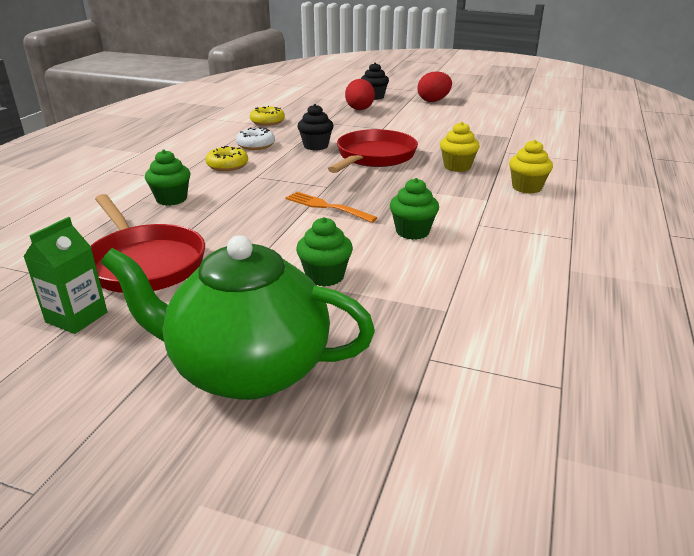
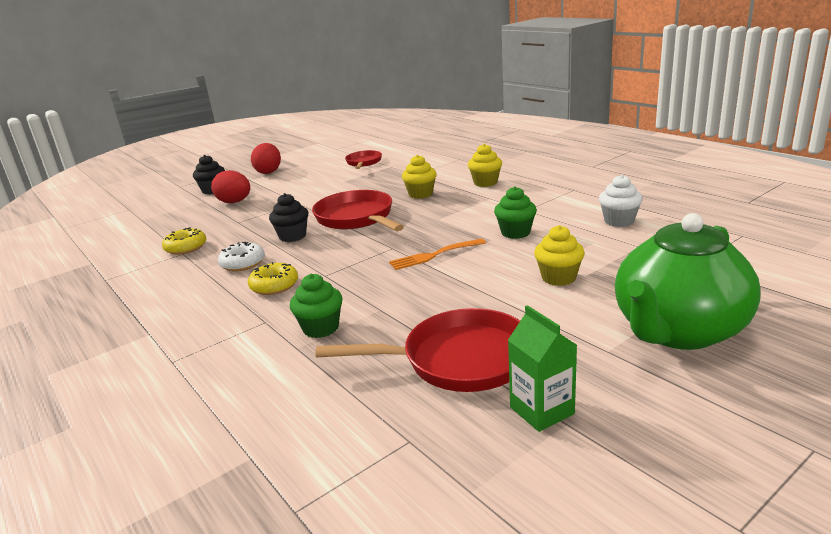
camera: 55 degrees left, 5 degrees down
(325, 276) = (558, 278): green cupcake -> yellow cupcake
(503, 125) = (364, 162): none -> red pan
(507, 284) = (619, 221): none -> white cupcake

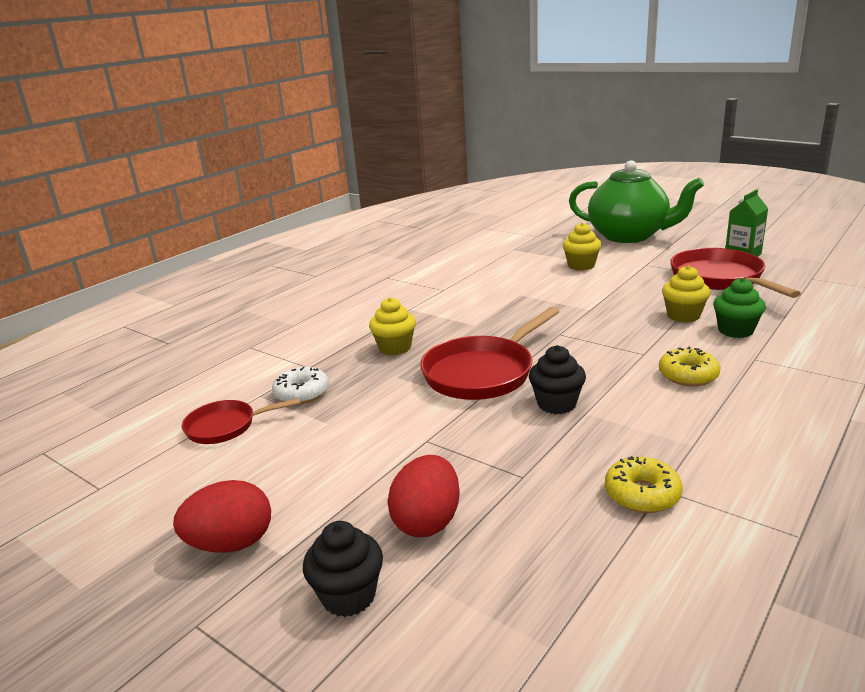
camera: 105 degrees left, 0 degrees up
(243, 263) = (655, 416): white donut -> white donut (302, 393)
(435, 255) = (565, 311): orange fork -> none
(485, 183) = (358, 317): yellow cupcake -> yellow cupcake (683, 316)
(515, 233) = (501, 287): green cupcake -> none
(619, 221) = (465, 257): white cupcake -> none

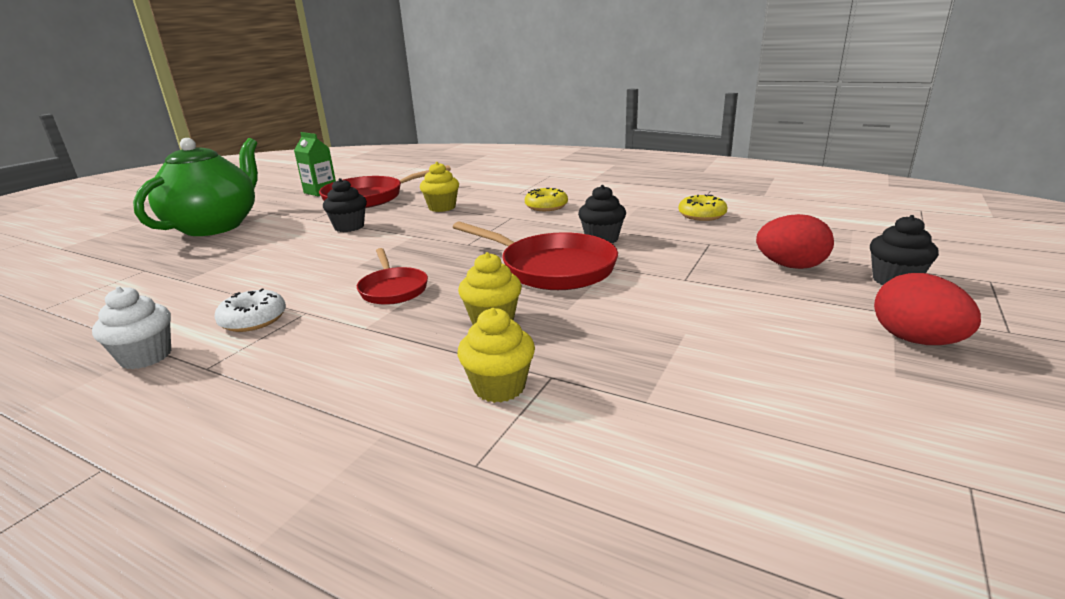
camera: 100 degrees left, 0 degrees up
(226, 426) = (739, 408): red pan -> red pan (393, 289)
(302, 393) = (627, 365): white donut -> white donut (253, 320)
(408, 262) = (146, 357): none -> white cupcake
(581, 266) = (289, 243): yellow cupcake -> yellow cupcake (499, 387)
(619, 281) = (349, 227): none -> black cupcake
(735, 330) = (473, 196): green cupcake -> none

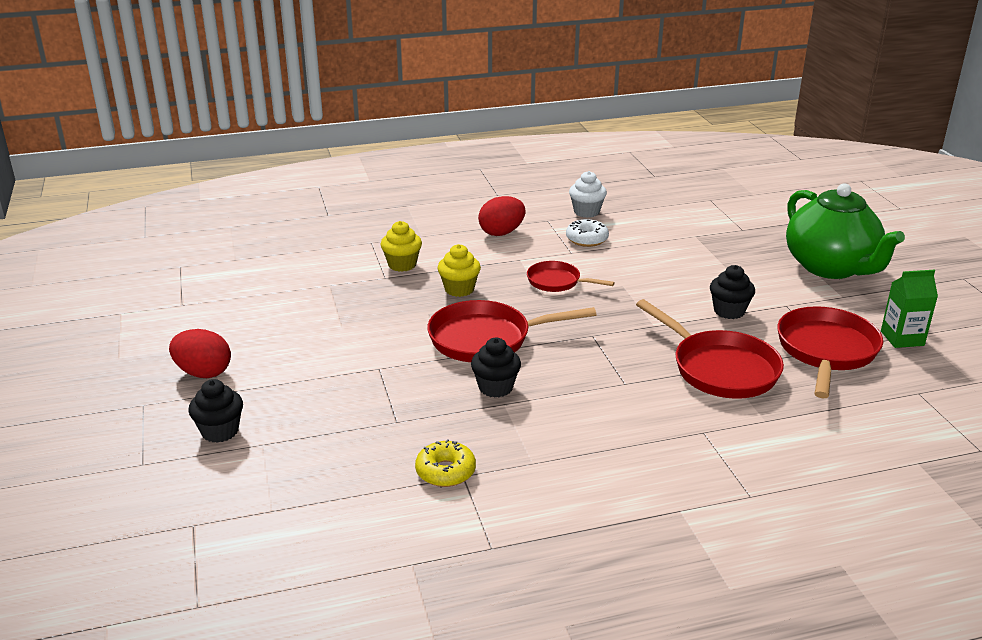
camera: 135 degrees right, 5 degrees up
(442, 207) = (720, 369): yellow cupcake -> red pan
(546, 206) = (625, 417): yellow donut -> none
(790, 266) = (308, 416): red egg -> red egg (501, 232)

